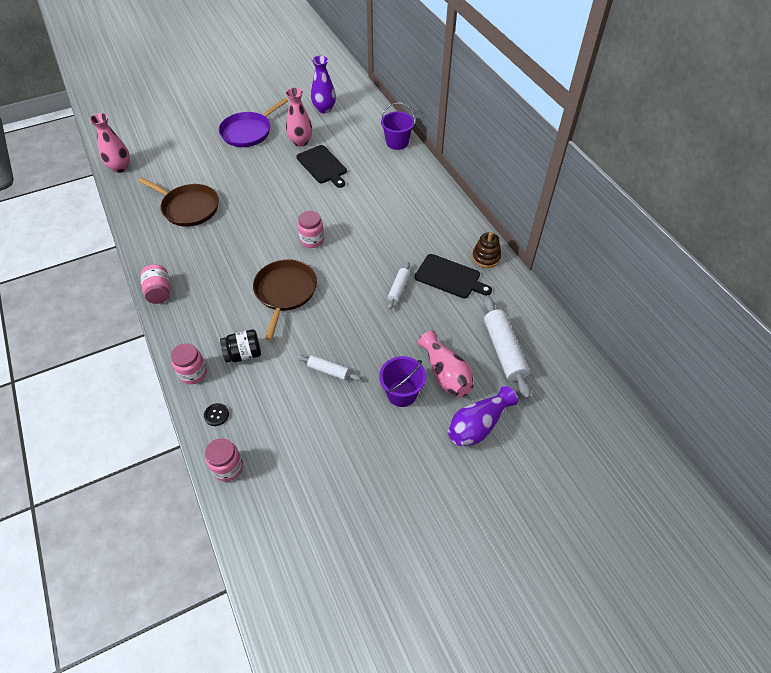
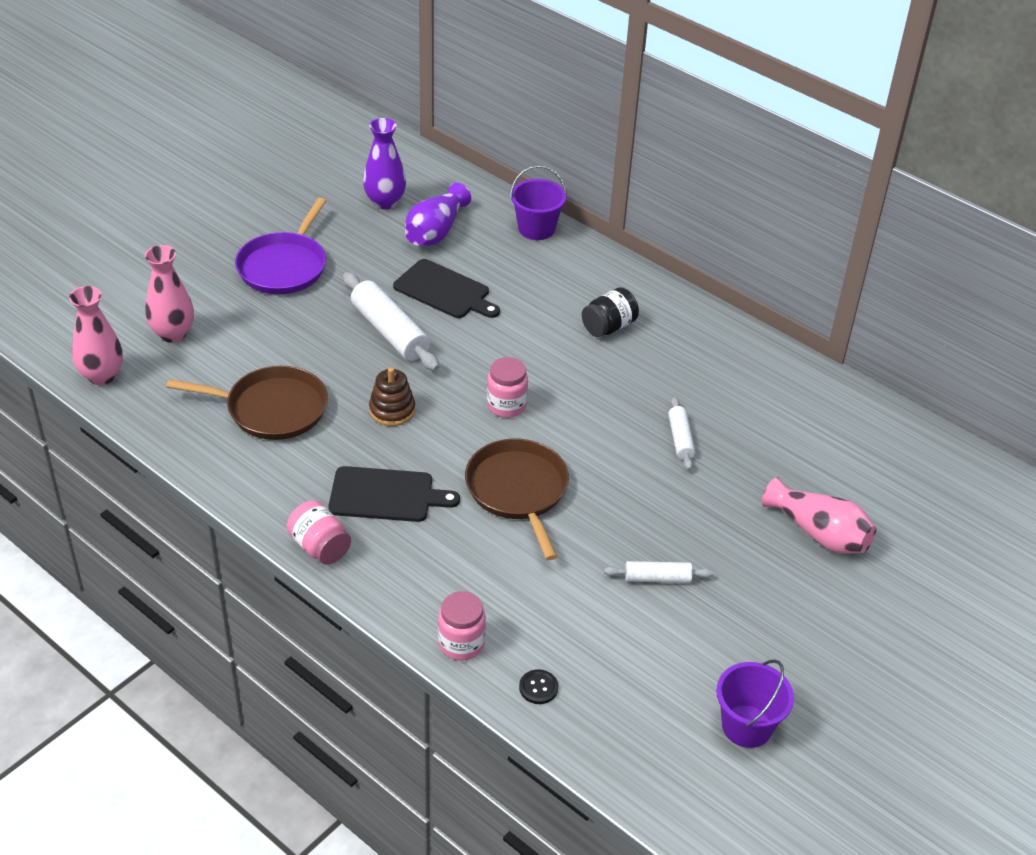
camera: 25 degrees left, 10 degrees down
(228, 467) = (605, 749): pink jar -> none
(243, 354) = (518, 594): black jar -> black jar (608, 327)
(300, 142) = (383, 262): pink vase -> pink vase (173, 334)
(402, 393) = (777, 576): purple bucket -> purple bucket (747, 726)
(450, 277) = (741, 403): black cutting board -> black cutting board (386, 495)
(478, 425) = (902, 583): purple vase -> purple vase (436, 231)
(486, 257) = (773, 363): brown stacking toy -> brown stacking toy (392, 410)
(504, 351) = (875, 480): white rolling pin -> white rolling pin (390, 332)

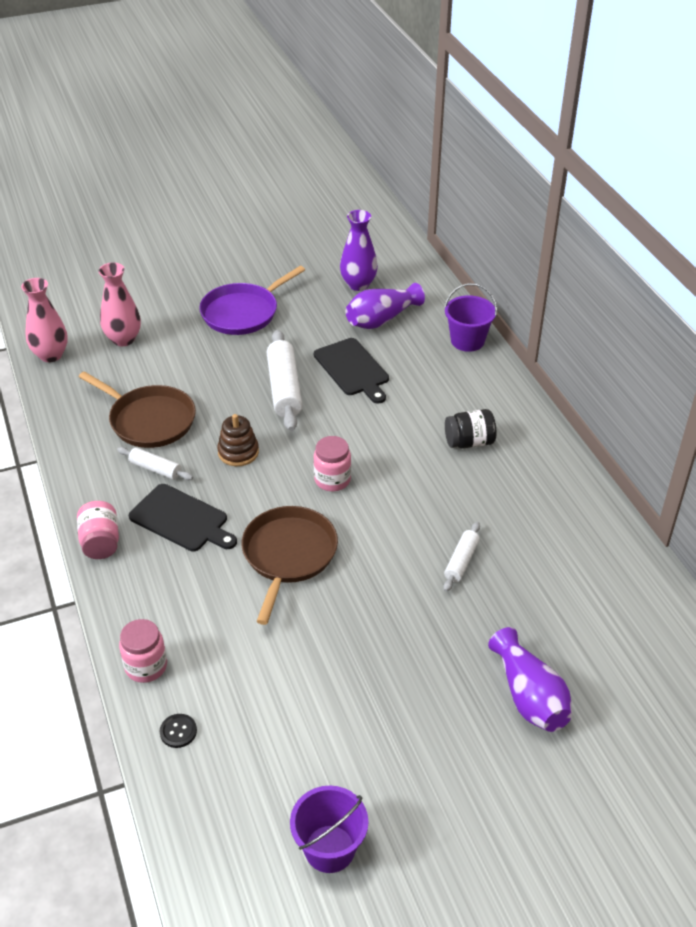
camera: 30 degrees right, 0 degrees up
(657, 578) = (349, 677): white rolling pin -> white rolling pin (155, 469)
(819, 533) = (529, 696): pink vase -> purple vase

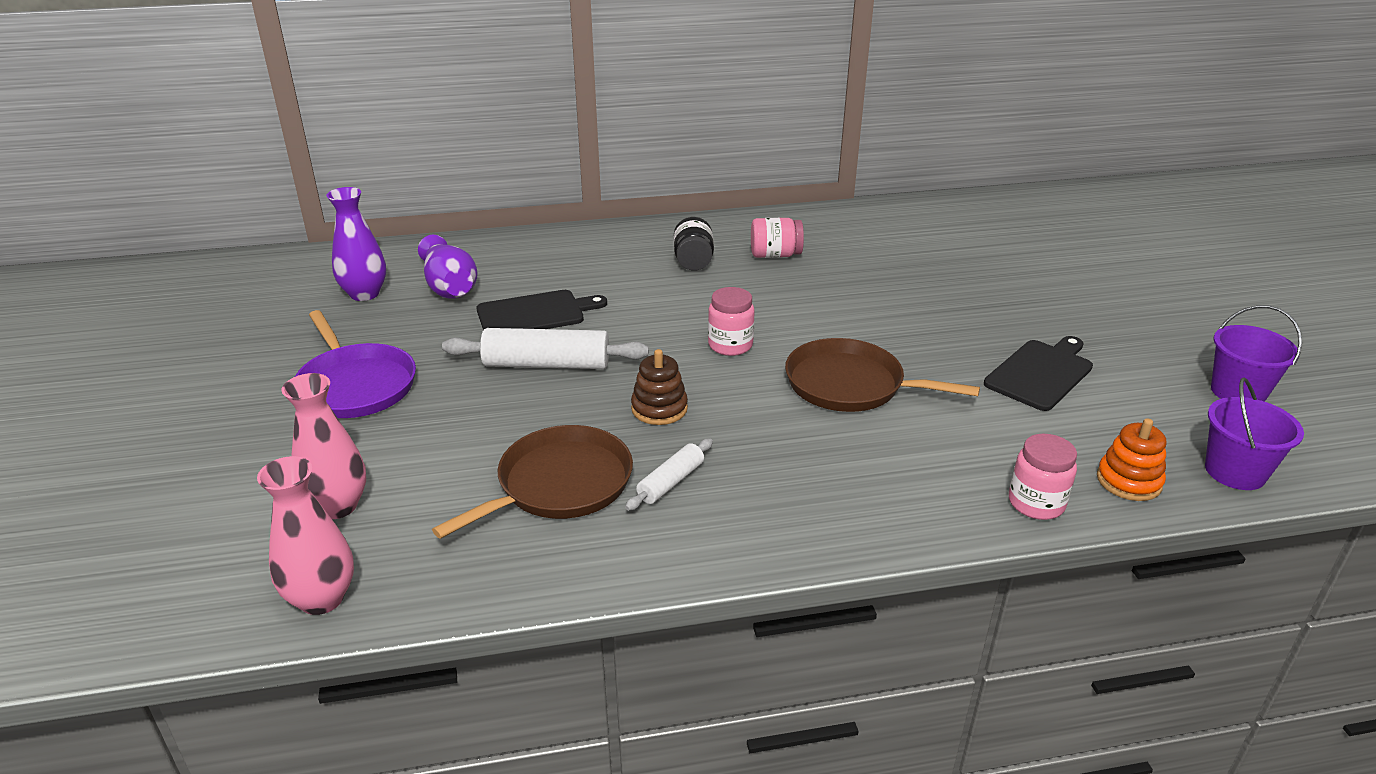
camera: 80 degrees left, 10 degrees down
(101, 542) = (813, 540): pink jar -> pink jar (775, 255)
(178, 731) = (1128, 481): black button -> orange stacking toy
(181, 519) = (778, 463): black cutting board -> black cutting board (1041, 373)
(461, 561) = (866, 286): white rolling pin -> none
(467, 341) = (525, 242): purple bucket -> purple bucket (1235, 472)
(529, 696) = (1031, 275): purple vase -> none

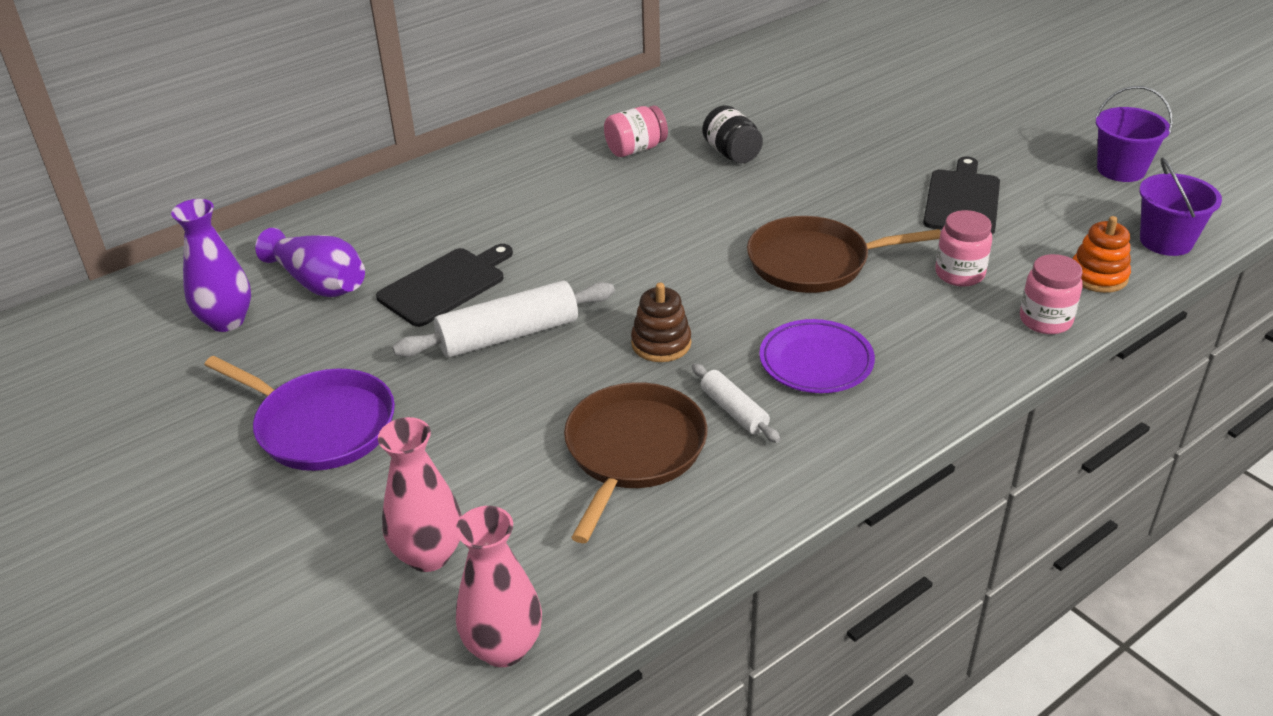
camera: 25 degrees left, 5 degrees up
(670, 482) = (734, 411): white rolling pin -> white rolling pin turned 45 degrees counterclockwise
(693, 261) = (560, 179): black jar -> black jar (732, 153)
(730, 345) = (673, 258): pink jar -> pink jar (959, 274)
(779, 466) = (816, 361): none -> purple plate

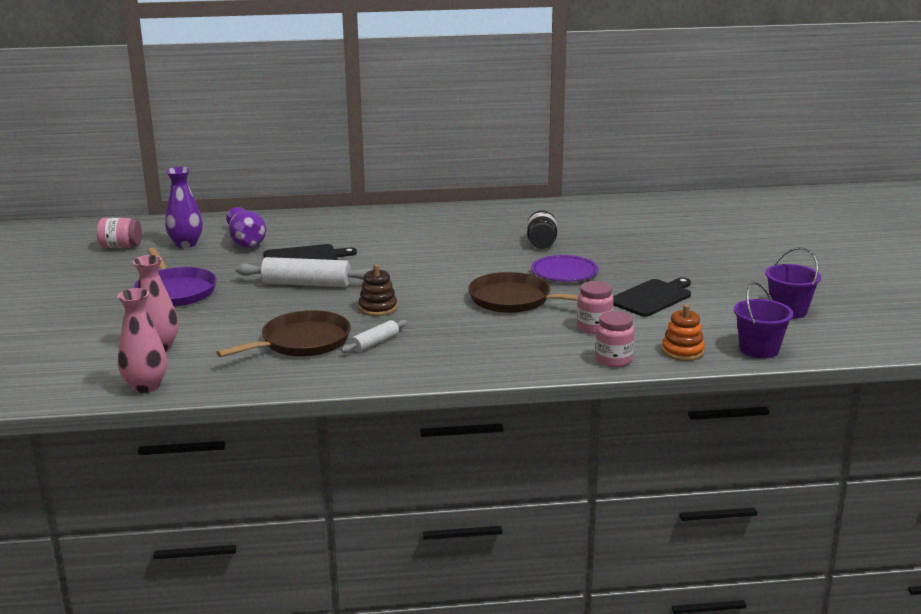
camera: 30 degrees right, 15 degrees down
(636, 149) = (488, 229): pink jar -> pink jar (121, 246)
(734, 411) = (375, 343): white rolling pin -> white rolling pin turned 45 degrees clockwise
(816, 361) = (449, 338): purple plate -> purple plate (564, 273)

